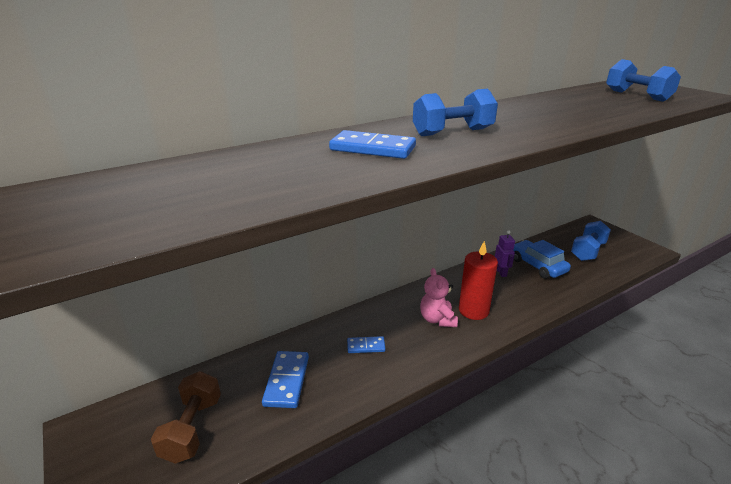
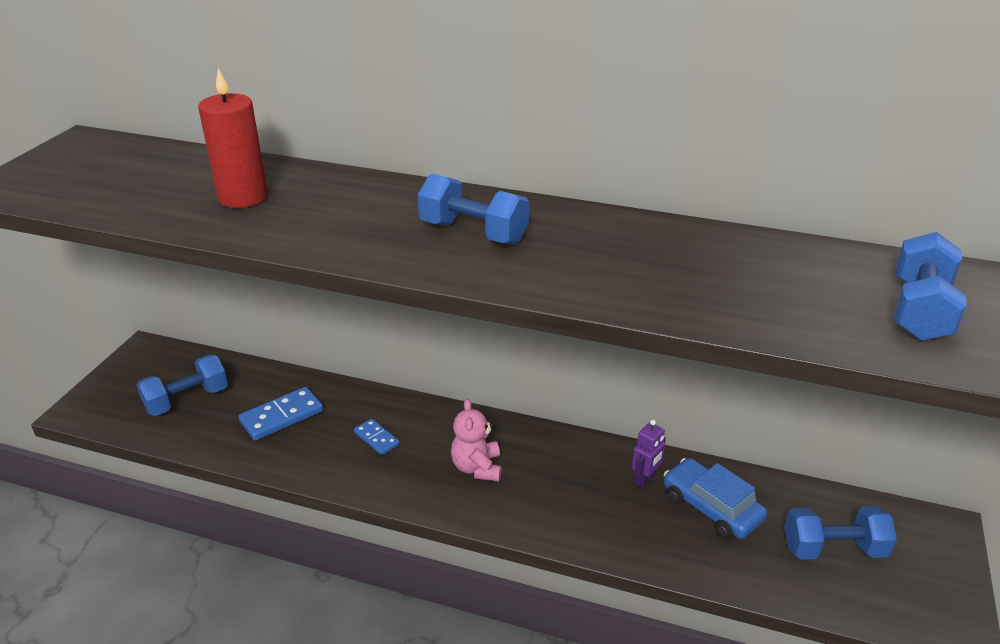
camera: 50 degrees right, 5 degrees up
(192, 429) = (187, 400): brown dumbbell -> blue dumbbell
(373, 148) = (358, 213): blue domino -> none
(437, 319) = (477, 468): pink teddy bear -> pink teddy bear turned 45 degrees counterclockwise
(473, 310) = (528, 489): red candle -> red candle (243, 197)
(537, 265) = (711, 508): blue car -> blue car turned 60 degrees counterclockwise

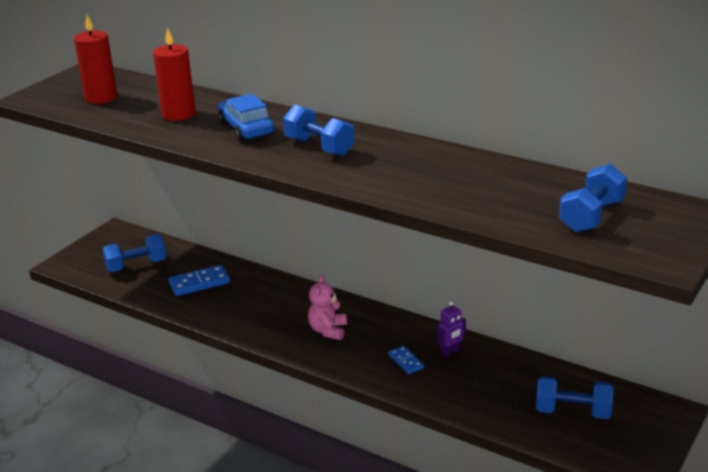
camera: 15 degrees right, 5 degrees down
(115, 180) = (101, 98): none -> red candle
(376, 438) = (262, 304): blue domino -> blue domino (406, 361)
(711, 508) = (492, 375): blue car -> blue car (246, 128)

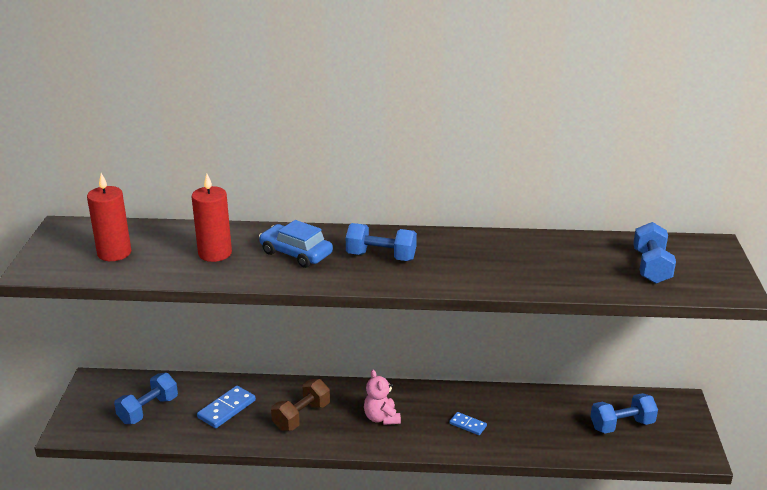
camera: 30 degrees left, 0 degrees up
(257, 308) = (301, 416): none -> brown dumbbell
(450, 352) = (495, 406): purple robot -> none

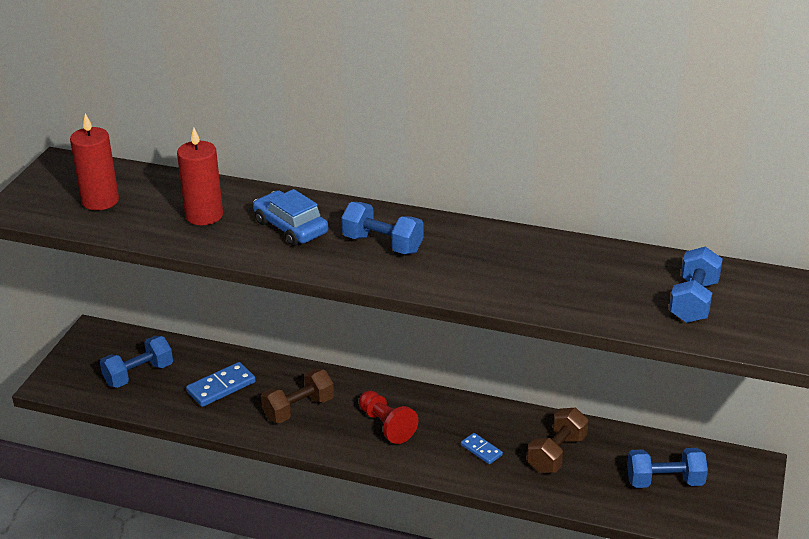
camera: 15 degrees right, 5 degrees up
(381, 418) = (386, 425): pink teddy bear -> red pawn
(529, 417) = (556, 453): none -> brown dumbbell

